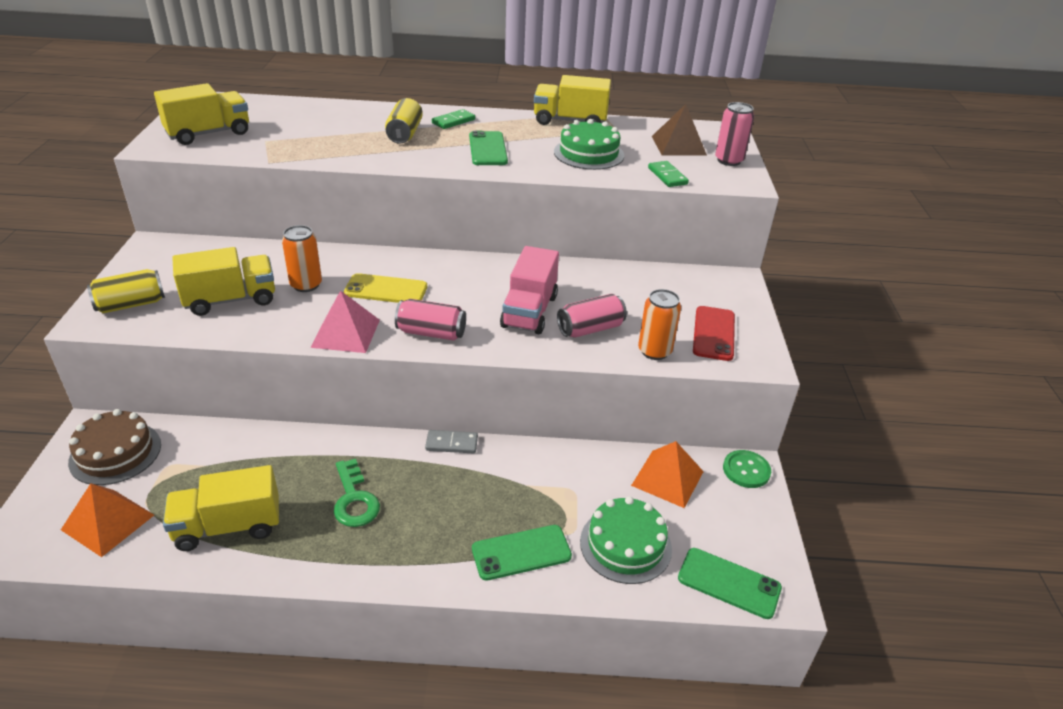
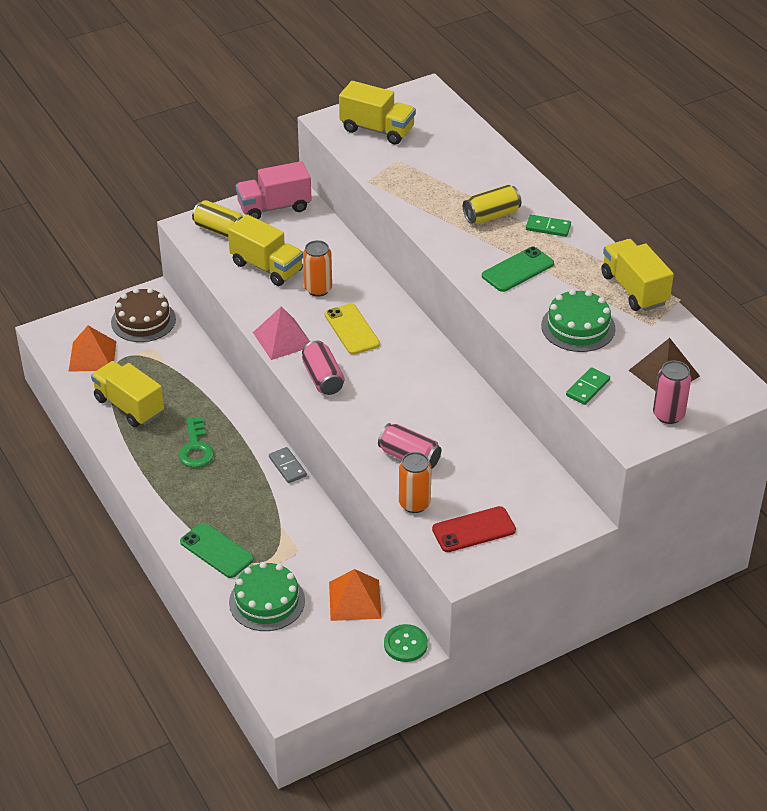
camera: 60 degrees right, 5 degrees up
(354, 499) = (196, 448): green key -> green key turned 45 degrees counterclockwise
(529, 311) = (399, 415): pink truck -> pink truck (274, 207)
(729, 583) = (275, 670): green phone -> none

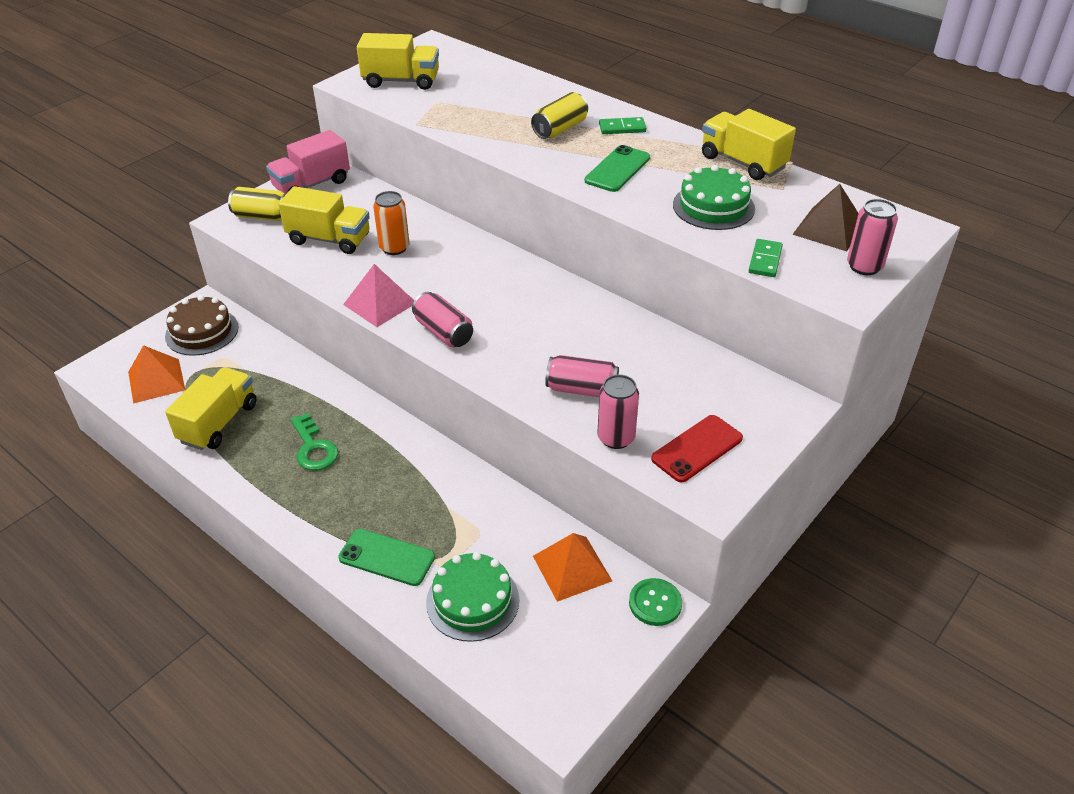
camera: 20 degrees left, 0 degrees up
(129, 406) = (219, 423): yellow truck -> yellow truck turned 90 degrees clockwise
(287, 466) = (425, 441): grey domino -> none
(352, 329) = (450, 277): yellow phone -> none
(414, 504) = (616, 438): orange can -> pink can

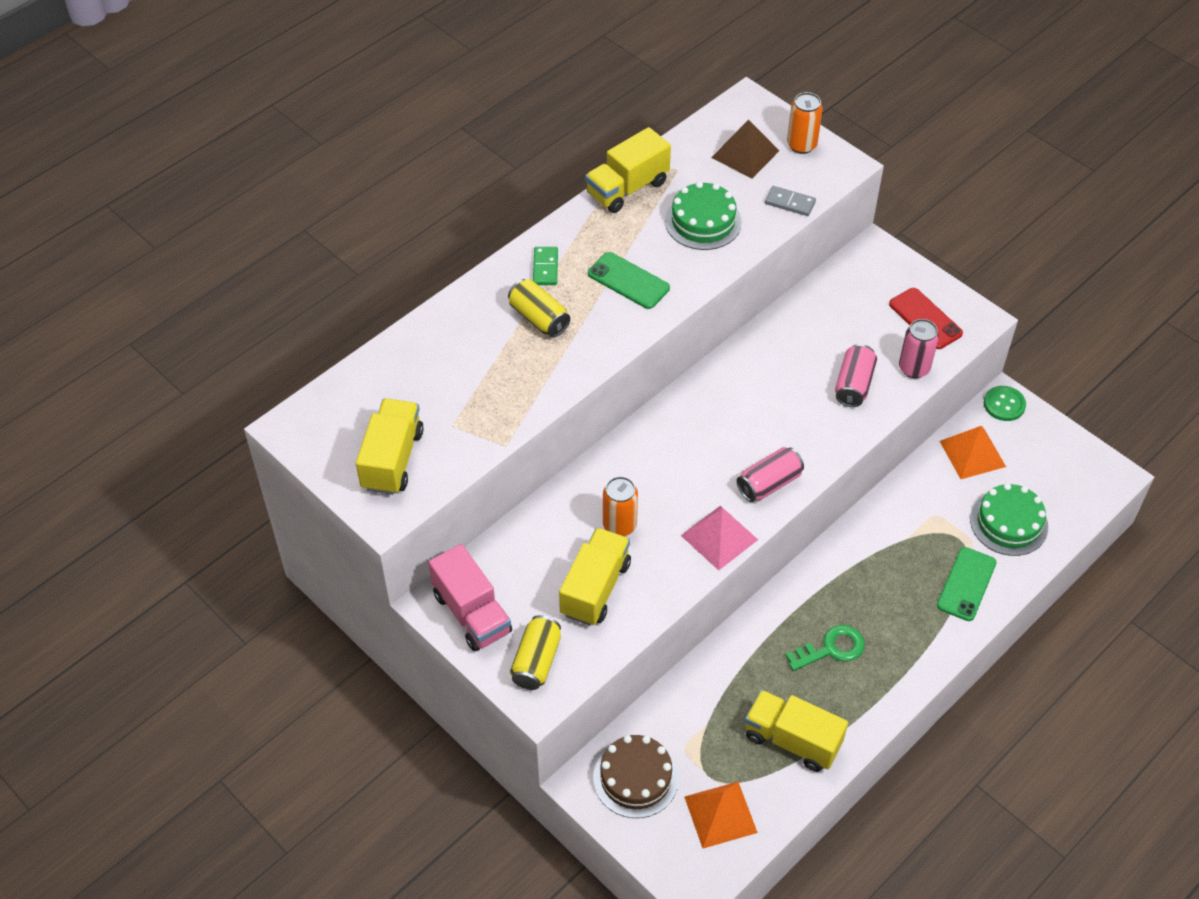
camera: 85 degrees left, 10 degrees up
(765, 260) = (790, 203): green domino -> grey domino
(864, 266) = (801, 145): pink can -> orange can

